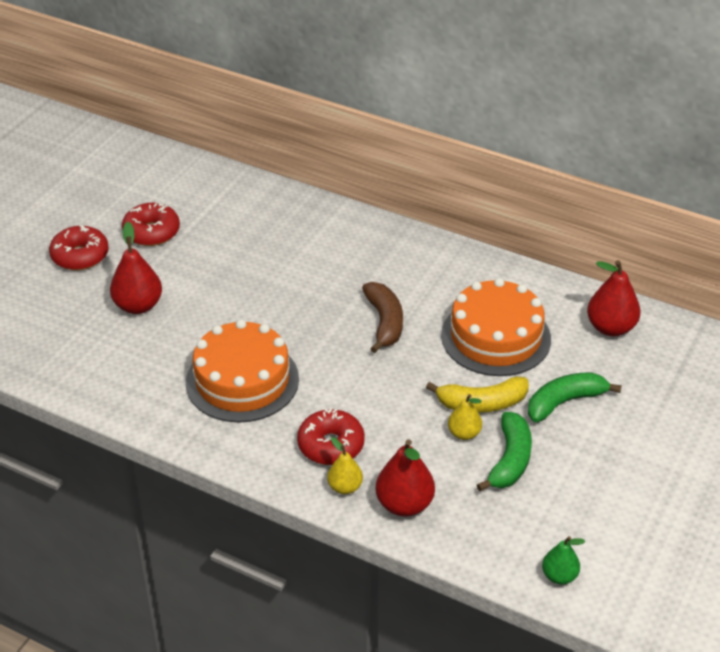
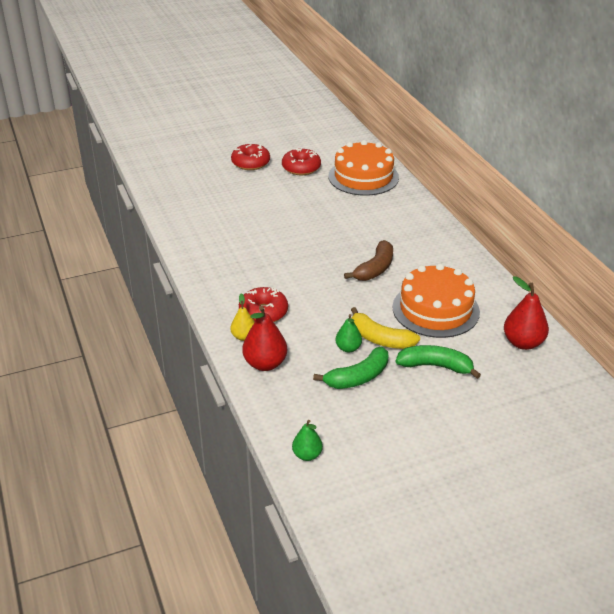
camera: 40 degrees right, 5 degrees down
(138, 306) = (250, 198): red pear -> none
(242, 380) = (257, 257): orange cake -> orange cake (363, 177)
(464, 433) = (348, 348): yellow pear -> green pear

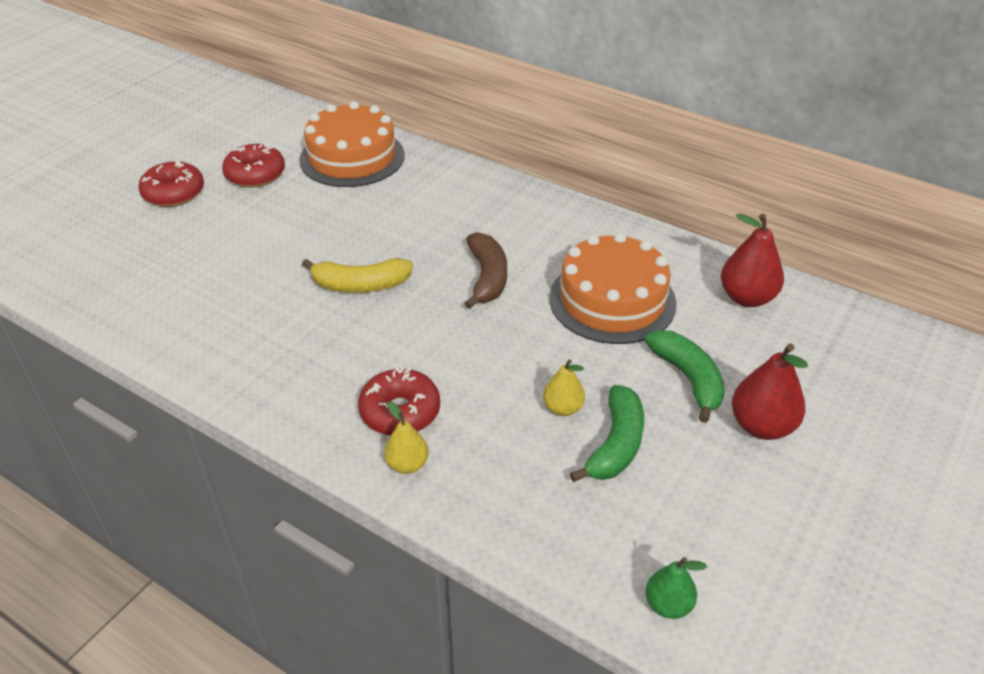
camera: 35 degrees left, 5 degrees up
(265, 364) = (477, 492): red pear -> red pear (761, 426)
(348, 348) = (563, 408): green pear -> yellow pear
(380, 339) = (588, 374): yellow banana -> yellow banana (360, 285)
(435, 366) = (688, 378): green banana -> green banana turned 90 degrees clockwise

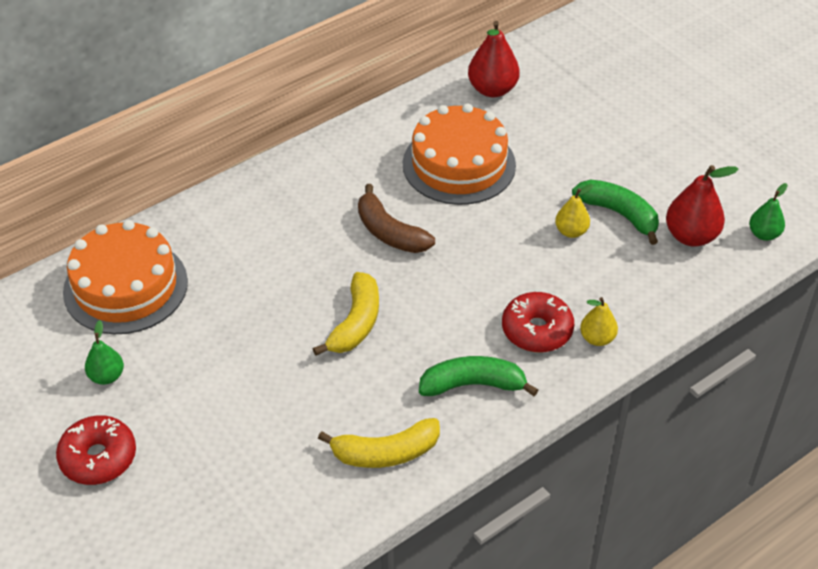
camera: 70 degrees left, 5 degrees up
(208, 341) = (386, 453): none -> yellow banana
(255, 175) = (107, 376): red donut -> green pear
(487, 277) = (389, 232): brown banana -> brown banana turned 150 degrees counterclockwise
(688, 378) = (567, 153): green banana -> green banana (473, 385)
(761, 426) = (629, 134): red pear -> red pear (691, 236)

